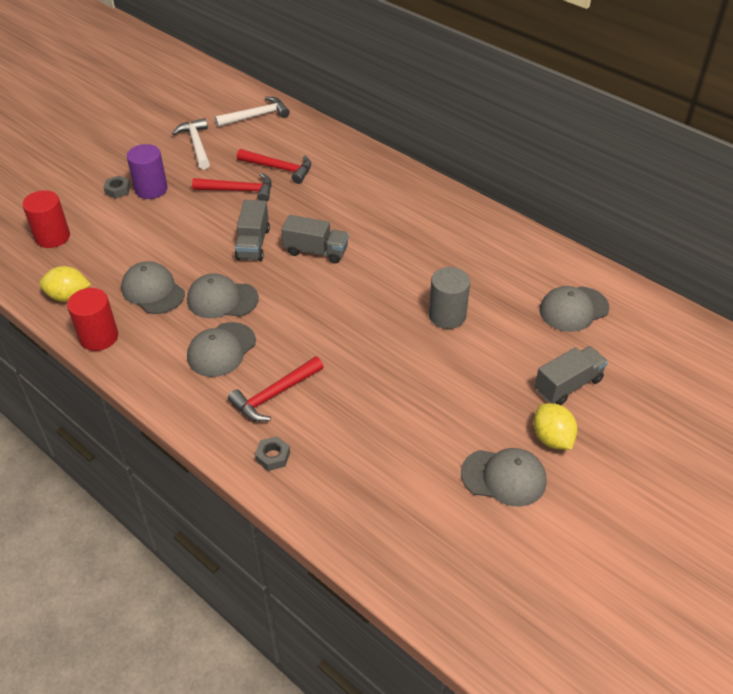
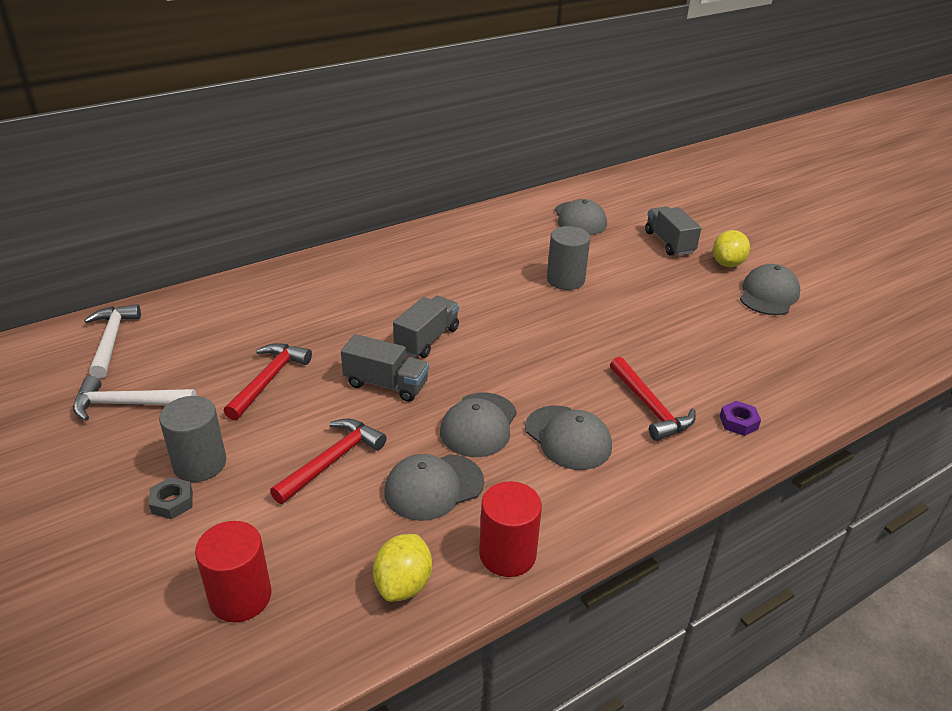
camera: 75 degrees left, 10 degrees down
(151, 189) = (200, 464): purple cylinder -> grey cylinder
(273, 456) = (738, 422): grey nut -> purple nut
(279, 168) = (248, 340): red hammer -> red hammer (332, 461)
(552, 438) = (727, 263): yellow lemon -> yellow lemon turned 60 degrees counterclockwise

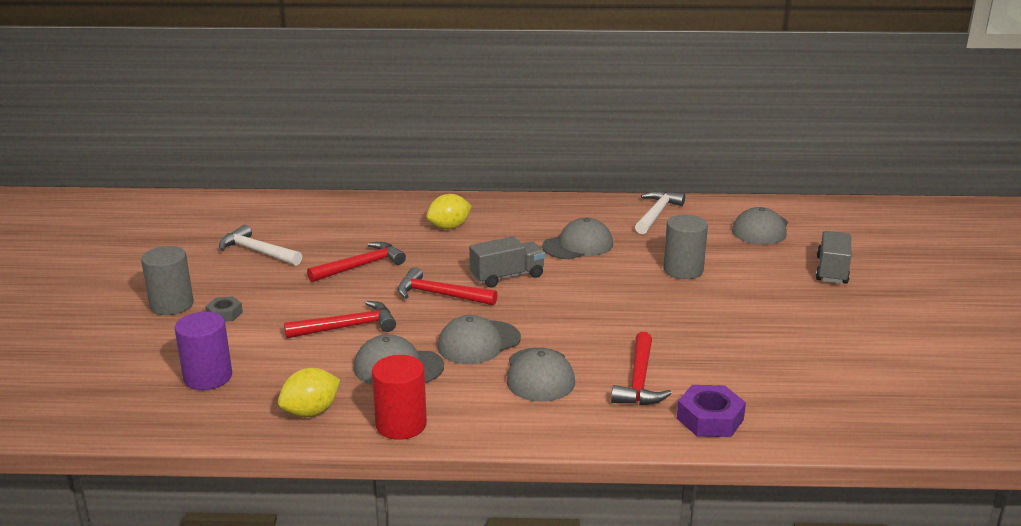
camera: 35 degrees right, 10 degrees down
(111, 340) = (287, 212): white hammer -> white hammer (656, 214)
(200, 464) = (263, 299): grey cylinder -> grey cylinder (172, 305)
(240, 597) = (208, 377): red cylinder -> purple cylinder
(386, 384) = (440, 295): grey truck -> red hammer
(727, 263) = (874, 303): yellow lemon -> yellow lemon (449, 227)
(738, 422) = (710, 419): purple nut -> purple nut, size x1.62
(768, 295) = (885, 340): grey cap -> grey cap (578, 245)

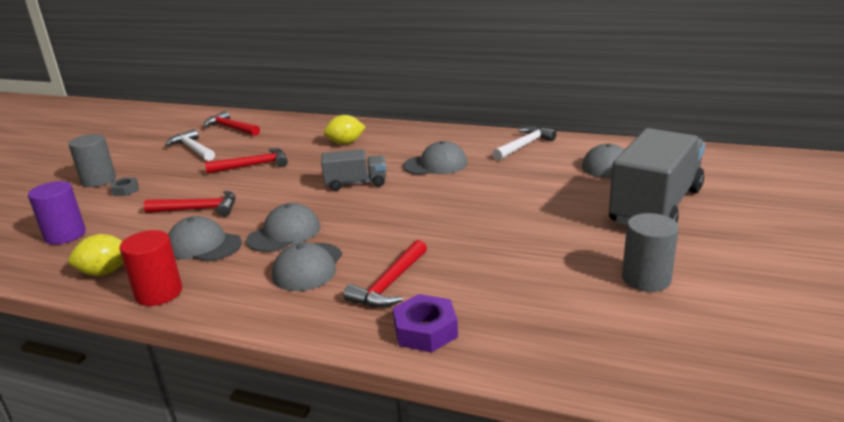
camera: 20 degrees right, 0 degrees up
(440, 295) = (290, 192): red hammer -> red hammer (231, 128)
(478, 343) = (284, 233): grey cap -> grey cap turned 150 degrees clockwise
(683, 270) = (510, 193): grey cylinder -> grey cylinder (646, 279)
(831, 270) = (655, 206): grey truck -> grey truck, size x1.96

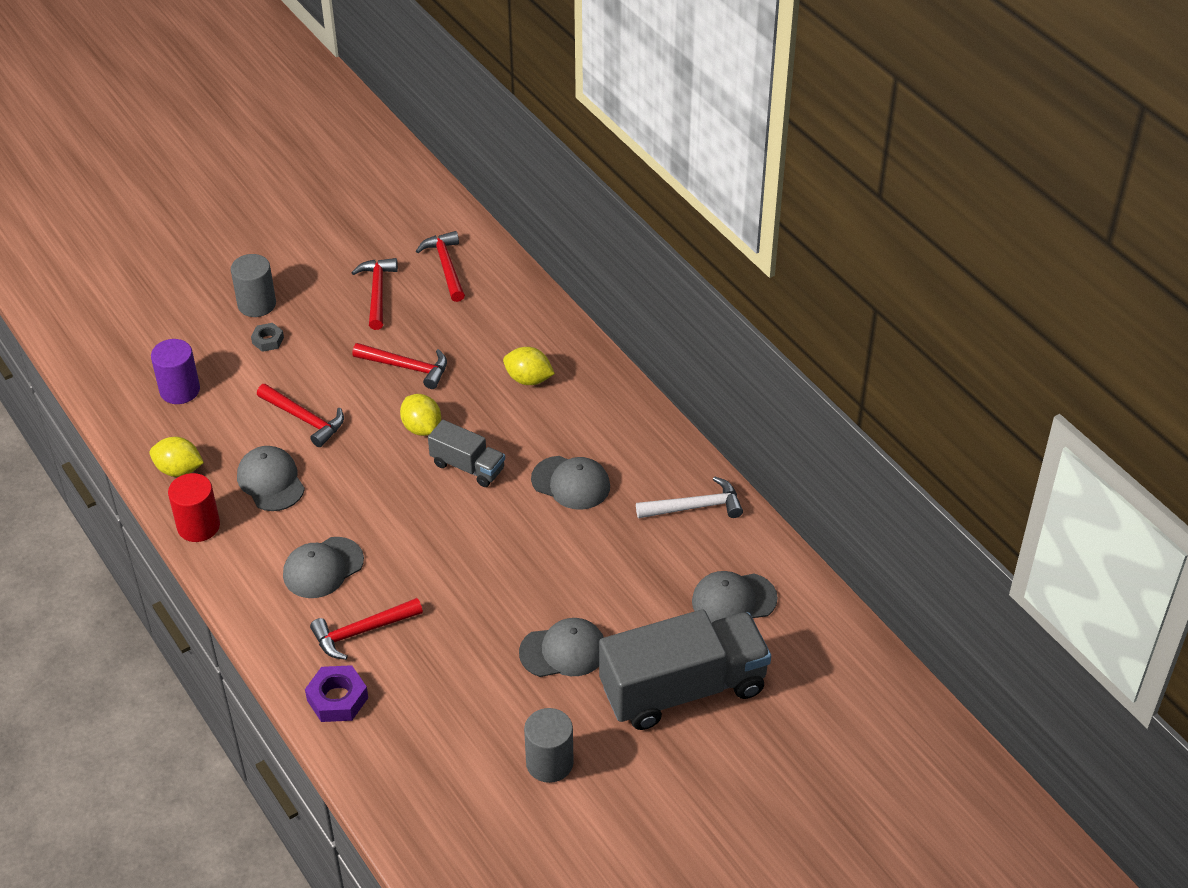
camera: 35 degrees right, 20 degrees up
(193, 149) = (377, 292): white hammer -> red hammer
(284, 233) = (342, 507): grey cap -> grey cap (563, 651)
(298, 182) = (422, 428): none -> yellow lemon

